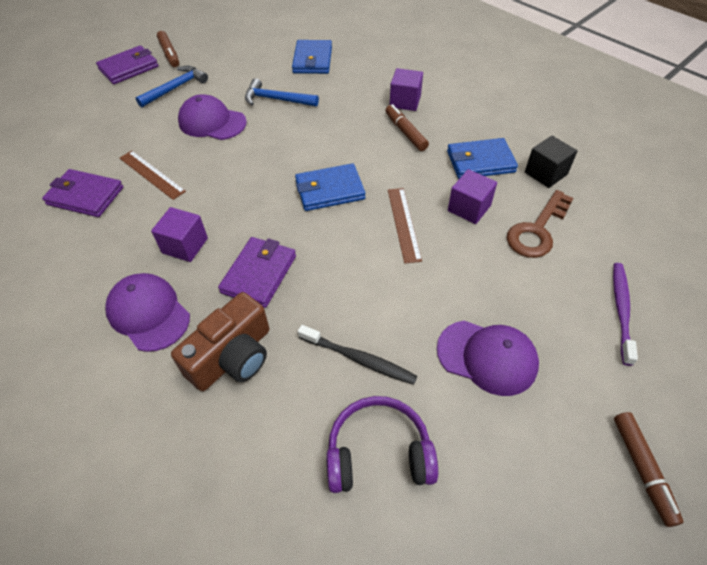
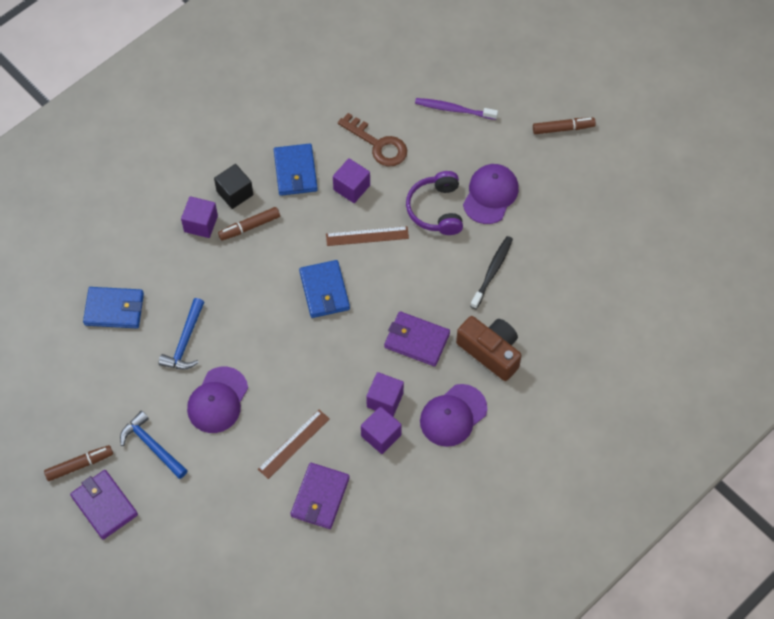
camera: 90 degrees left, 10 degrees up
(141, 243) = (381, 435): none -> purple cube
(378, 452) = (557, 262): purple headphones -> purple headphones (436, 209)
(545, 173) = (313, 126): black cube -> black cube (235, 193)

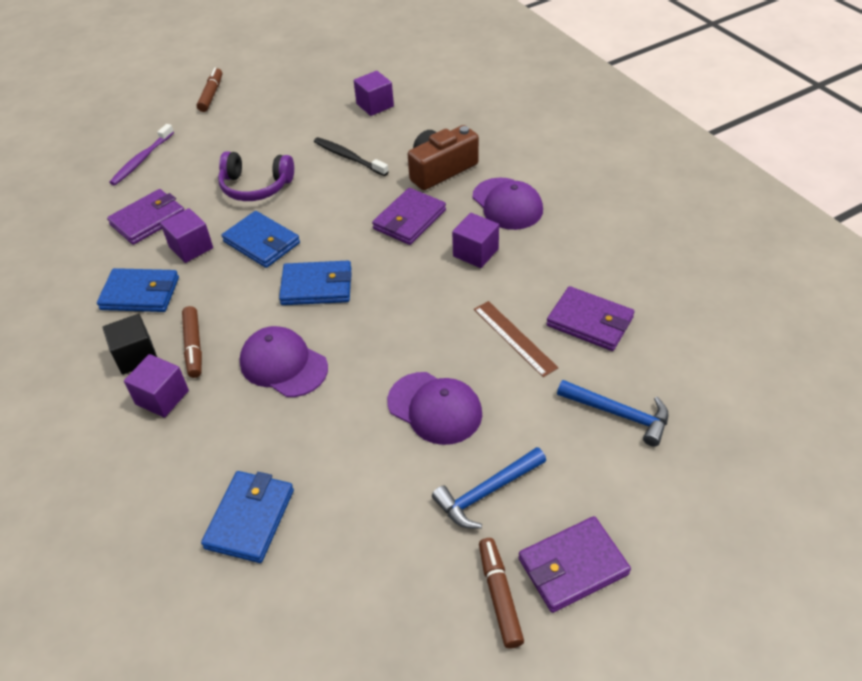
camera: 75 degrees left, 15 degrees down
(185, 342) = (335, 435): blue hammer -> blue hammer (619, 414)
(367, 236) = (262, 242): brown ruler -> blue wallet
(378, 144) = (148, 220): brown key -> purple wallet
(381, 435) = (519, 261): purple cube -> purple cube (375, 105)
(490, 195) = (259, 148): purple cap -> purple cap (283, 364)

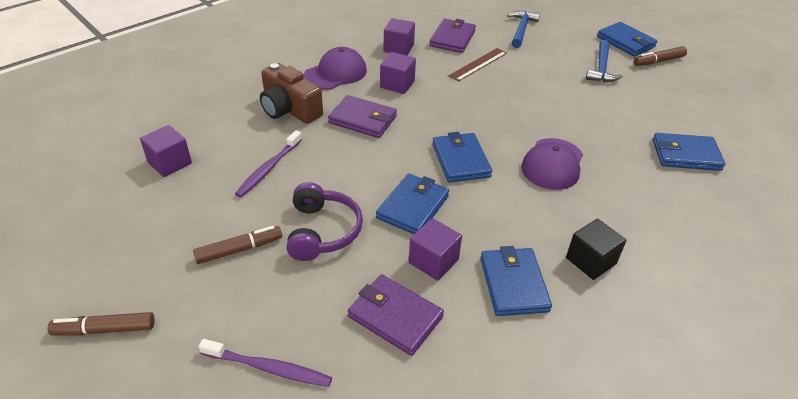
camera: 105 degrees left, 5 degrees down
(162, 397) = (623, 228): purple cube -> purple cube (398, 48)
(194, 346) = (560, 222): brown marker -> brown marker (239, 249)
(349, 157) = (269, 168): black toothbrush -> purple toothbrush
(435, 408) = (553, 90): purple cap -> none
(486, 492) = (601, 68): blue hammer -> blue hammer turned 60 degrees clockwise
(573, 566) = (625, 42): purple wallet -> blue wallet

